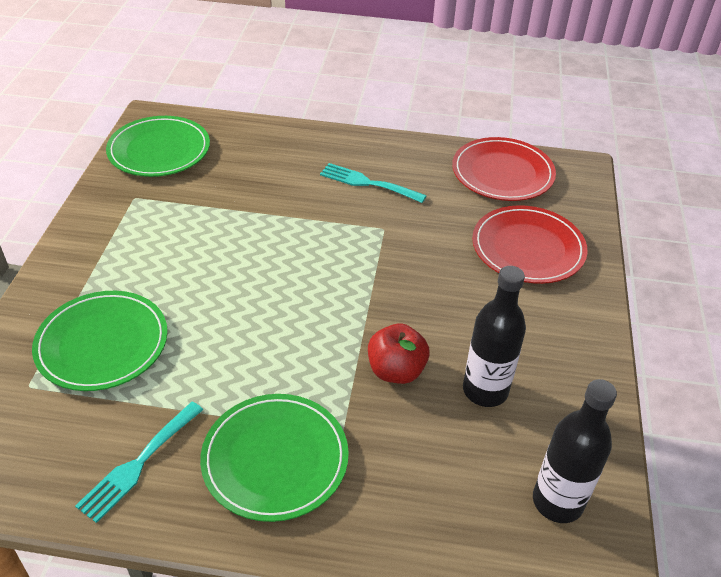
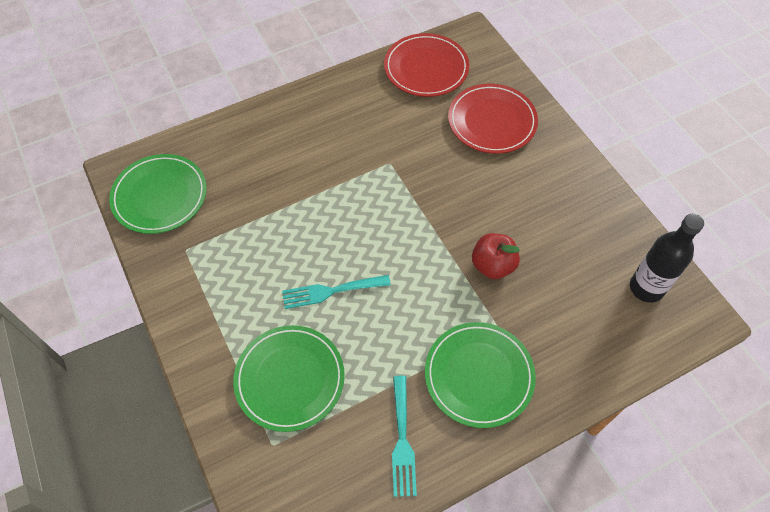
camera: 35 degrees left, 15 degrees up
(367, 183) = (344, 131): turquoise fork -> turquoise fork (331, 291)
(485, 390) = (553, 243): black bottle -> none

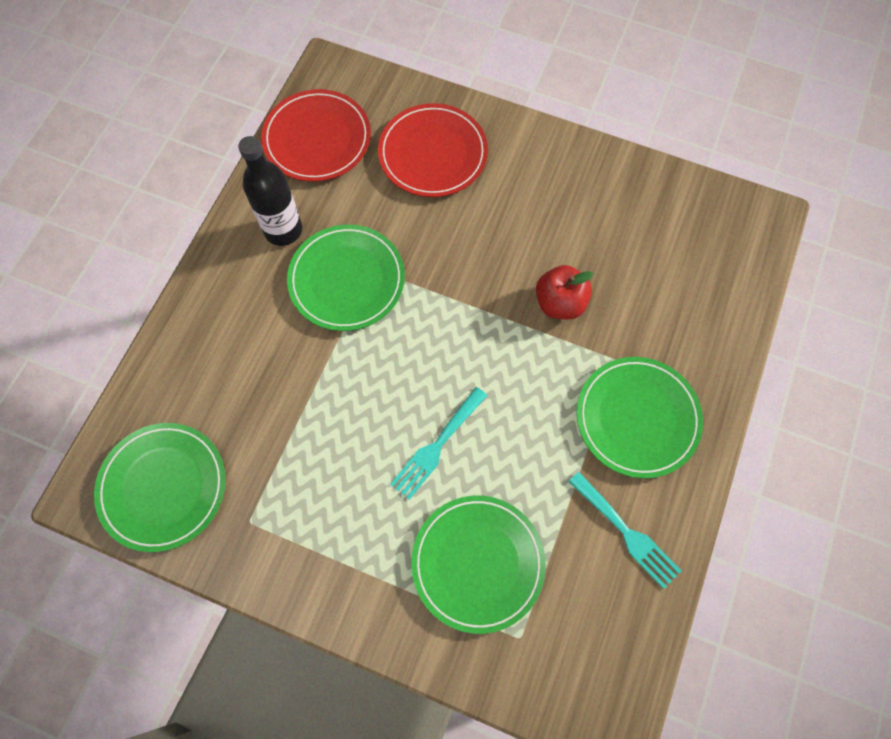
camera: 40 degrees left, 10 degrees up
(368, 158) = (347, 280): none -> green plate
(646, 288) = (701, 224): black bottle -> black bottle (283, 230)

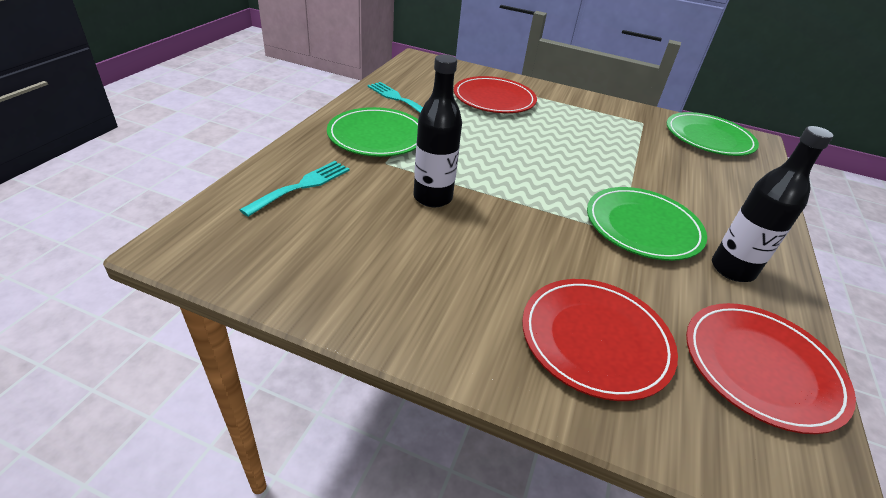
camera: 175 degrees right, 30 degrees down
(437, 446) = (530, 137): turquoise fork -> turquoise fork (302, 186)
(478, 563) = (494, 99): green plate -> red plate
(560, 303) = (432, 197): red apple -> black bottle

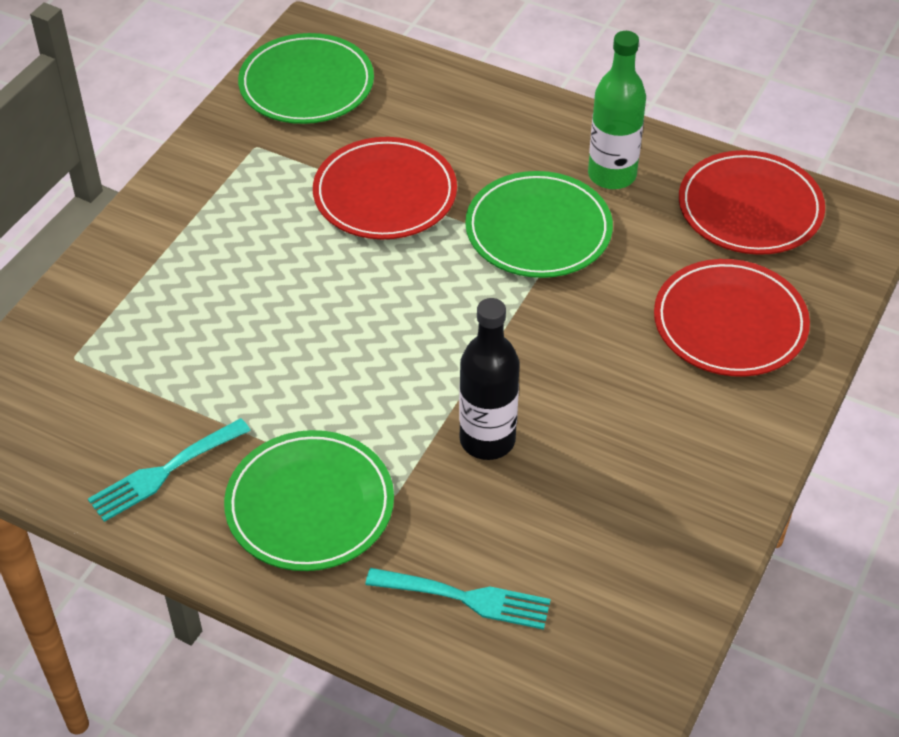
camera: 80 degrees left, 10 degrees up
(302, 186) = (466, 598): turquoise fork -> turquoise fork turned 150 degrees clockwise
(494, 99) = (165, 327): red plate -> red plate (385, 193)
(732, 269) = (612, 175): black bottle -> green bottle

